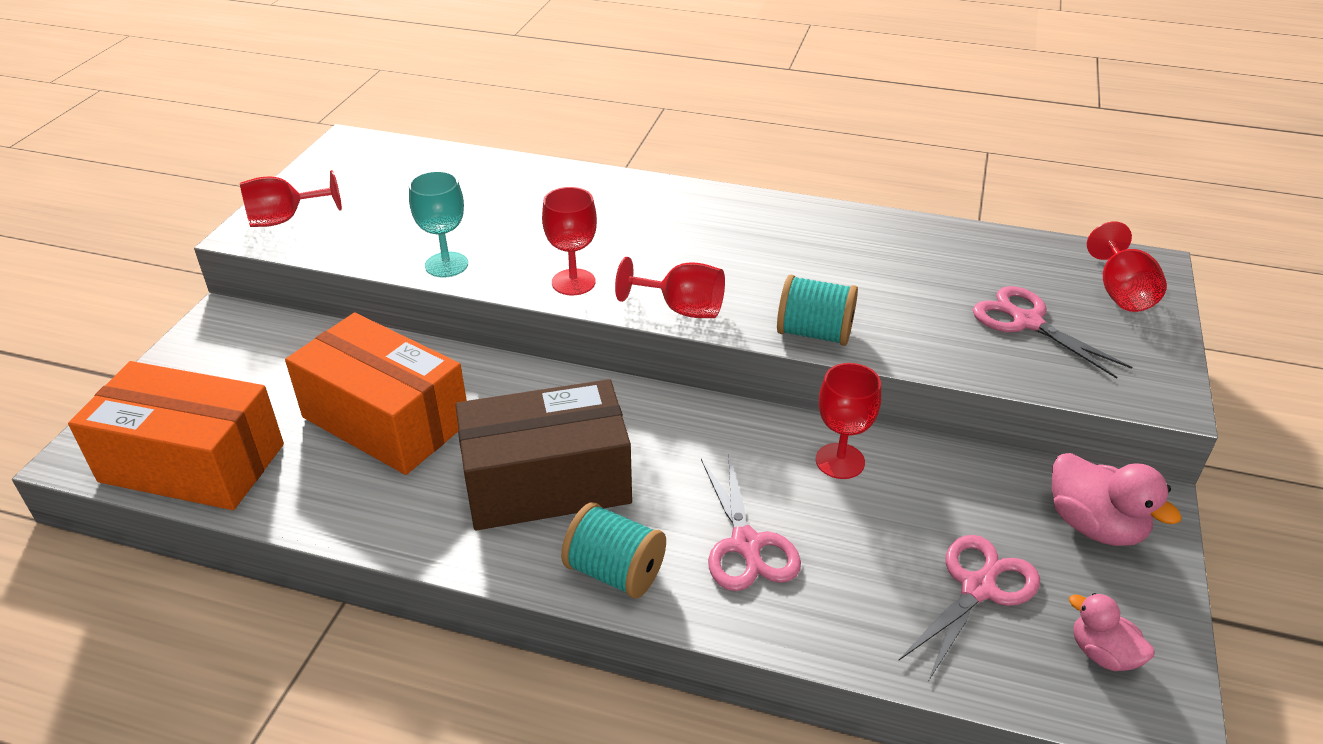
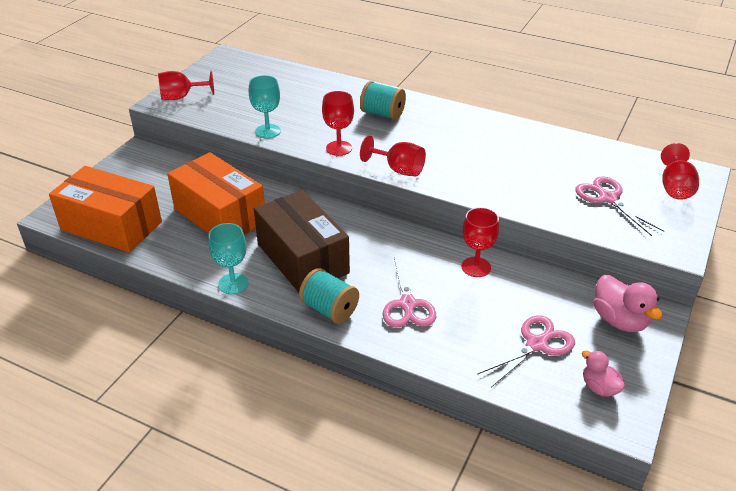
camera: 10 degrees right, 0 degrees up
(434, 546) = (233, 284): none -> turquoise goblet
(547, 482) = (302, 258): brown box -> brown box turned 60 degrees clockwise
(814, 333) = (474, 191): turquoise spool -> turquoise spool (382, 114)

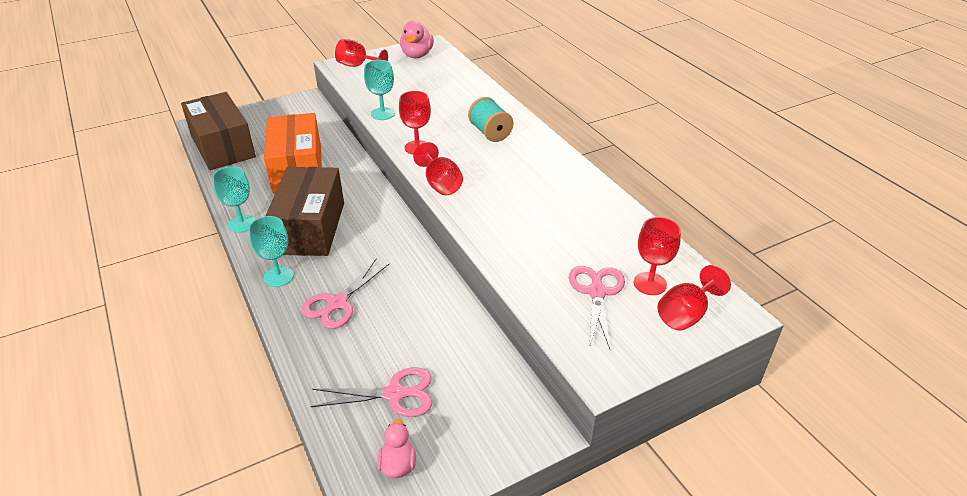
camera: 35 degrees right, 0 degrees up
(111, 226) = (223, 146): orange box -> brown box
(329, 309) = (278, 276): turquoise spool -> turquoise goblet
(476, 267) = (431, 301): red goblet -> red goblet (650, 283)
(619, 320) = (496, 416): pink duck -> pink duck (417, 55)

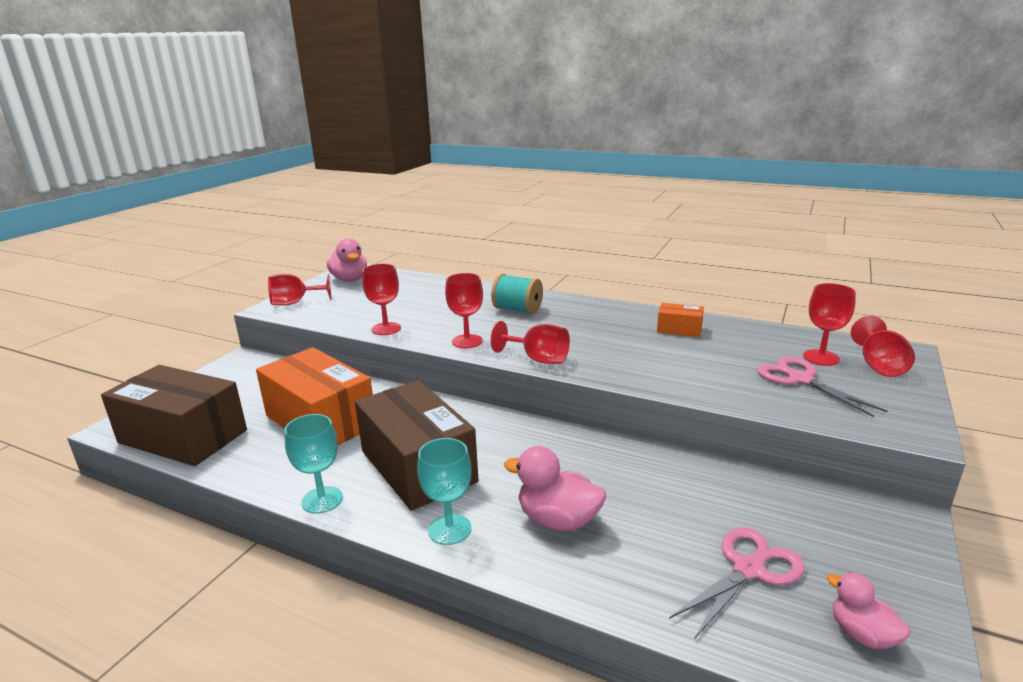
camera: 35 degrees left, 15 degrees down
(337, 303) = (558, 520): pink scissors -> pink duck
(382, 114) = (386, 329): turquoise goblet -> red goblet
(581, 204) = (679, 329): none -> orange box

